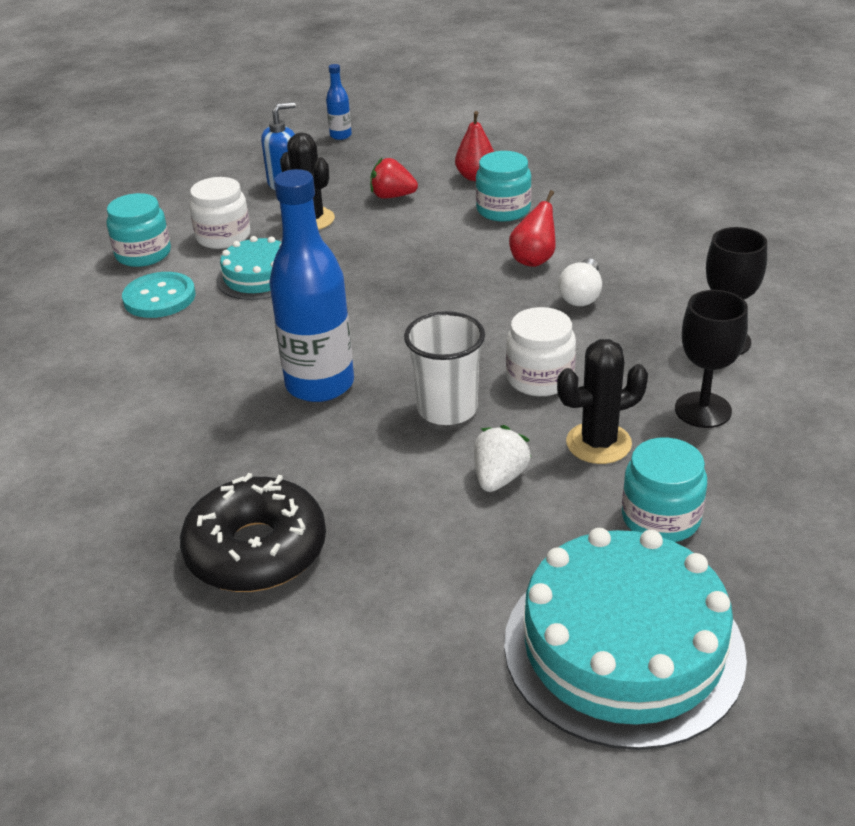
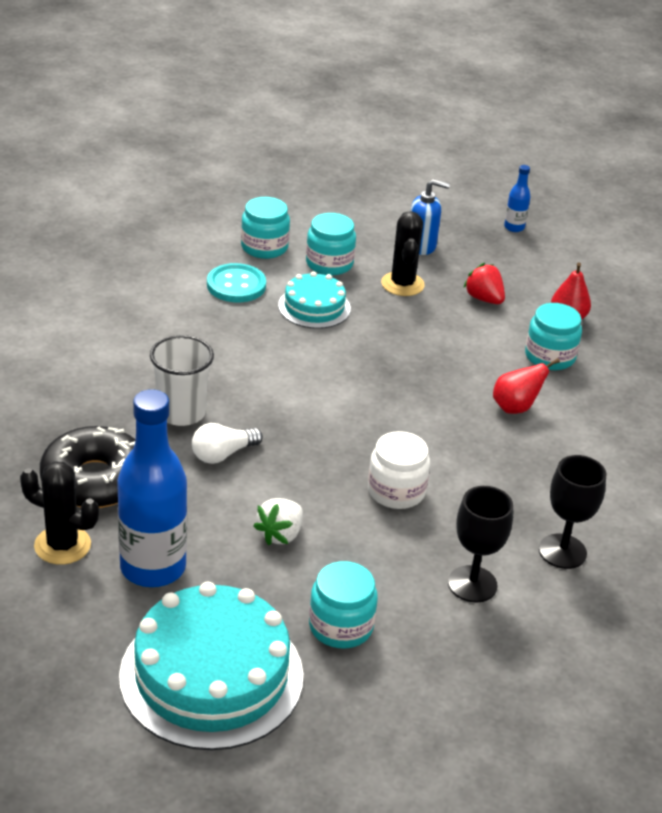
camera: 35 degrees right, 0 degrees up
(223, 236) = (329, 264): white jar -> turquoise jar
(320, 384) = (255, 405): blue bottle -> blue bottle (153, 567)
(447, 409) = (309, 472): white cup -> white cup (181, 413)
(499, 478) = (280, 534): white strawberry -> white strawberry turned 150 degrees clockwise
(581, 295) = (510, 454): white light bulb -> white light bulb (223, 454)
(598, 443) = (371, 557): black cactus -> black cactus (62, 545)

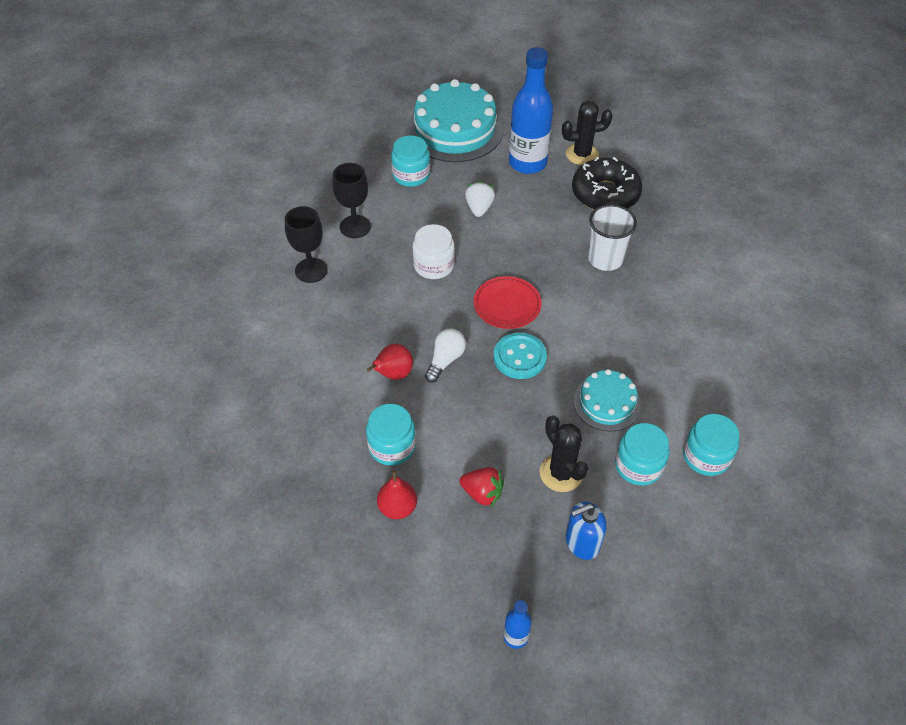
camera: 155 degrees right, 15 degrees up
(223, 454) = (554, 242): white light bulb -> white light bulb (445, 360)
(236, 285) = (683, 395): turquoise button -> turquoise button (519, 357)
(340, 417) = (507, 305): none -> red plate

